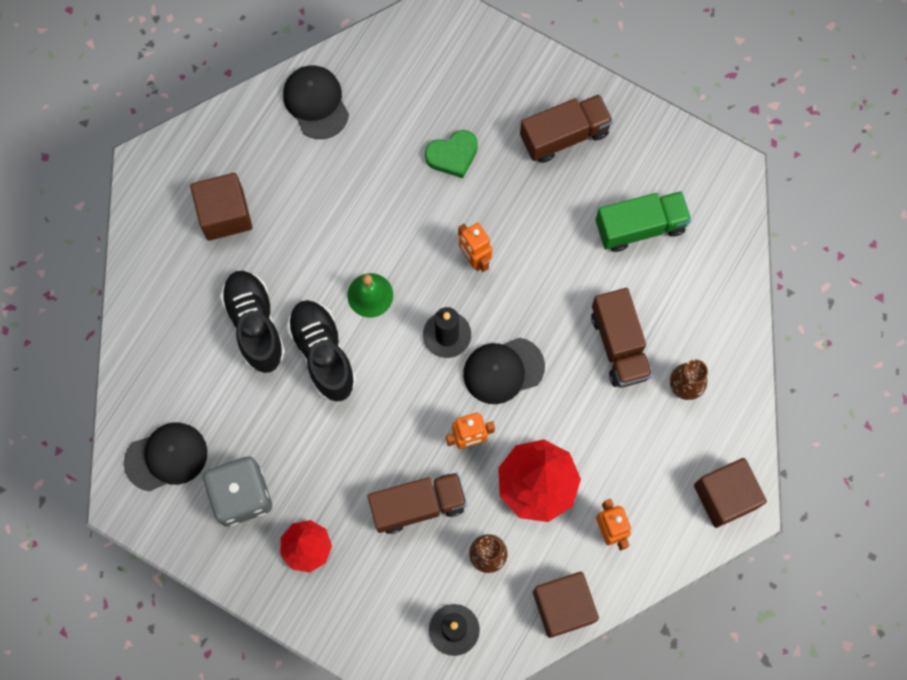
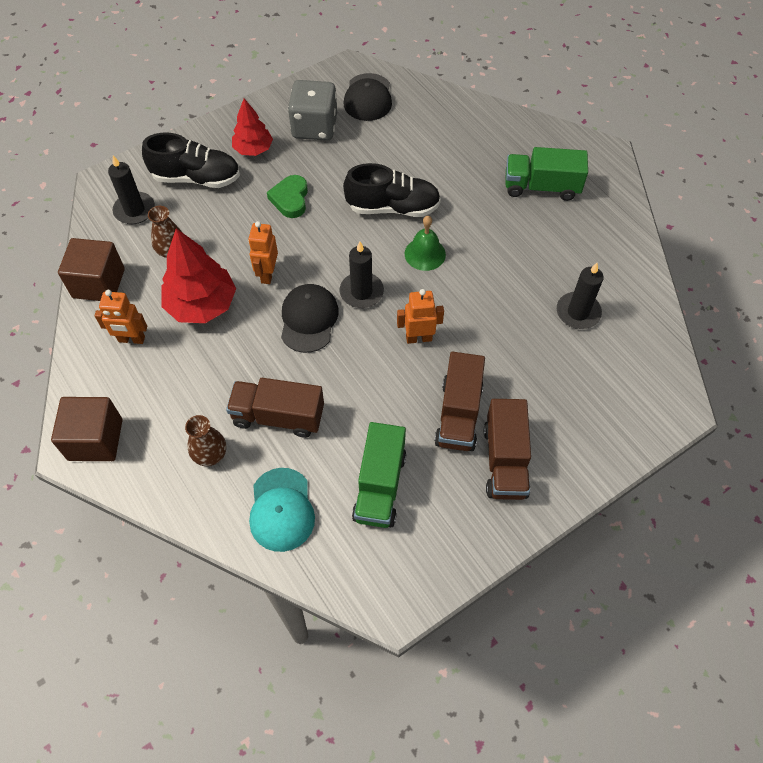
camera: 115 degrees right, 15 degrees down
(225, 214) = (541, 187): brown cube -> green truck
(255, 325) = (439, 175): black shoe -> black shoe (196, 178)
(316, 102) = (618, 278): black cap -> none
(375, 126) = (578, 312): none -> black candle
(418, 505) = (238, 222): brown truck -> brown truck (458, 414)
(452, 155) = (524, 360): green heart -> green heart (290, 199)
(703, 297) = (281, 509): none -> turquoise cap

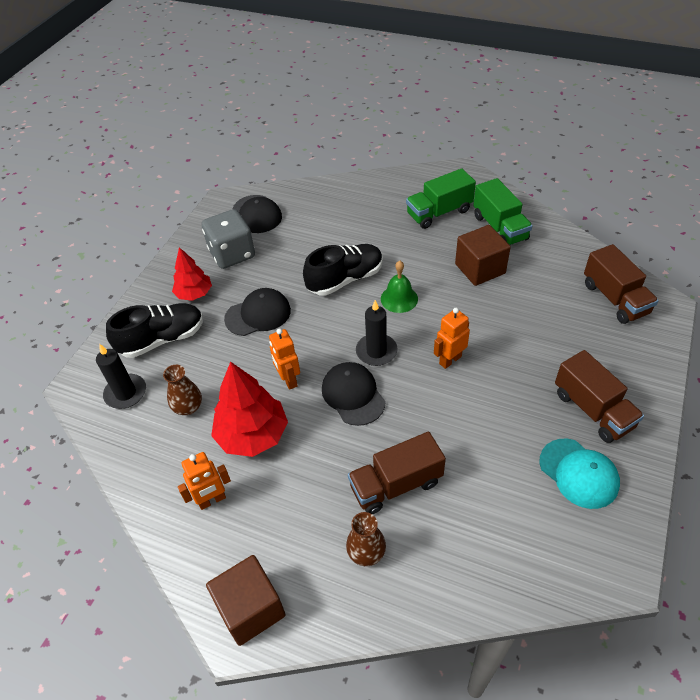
camera: 30 degrees left, 10 degrees down
(99, 283) = (141, 471): brown cube -> brown cube (480, 269)
(281, 509) = (466, 558): turquoise cap -> turquoise cap (578, 473)
(290, 199) = (258, 314): green heart -> black cap
(380, 486) = (524, 487): green truck -> green truck (499, 227)
(458, 414) = (529, 397): brown truck -> brown truck (615, 298)
(578, 312) = (542, 280): black candle -> none

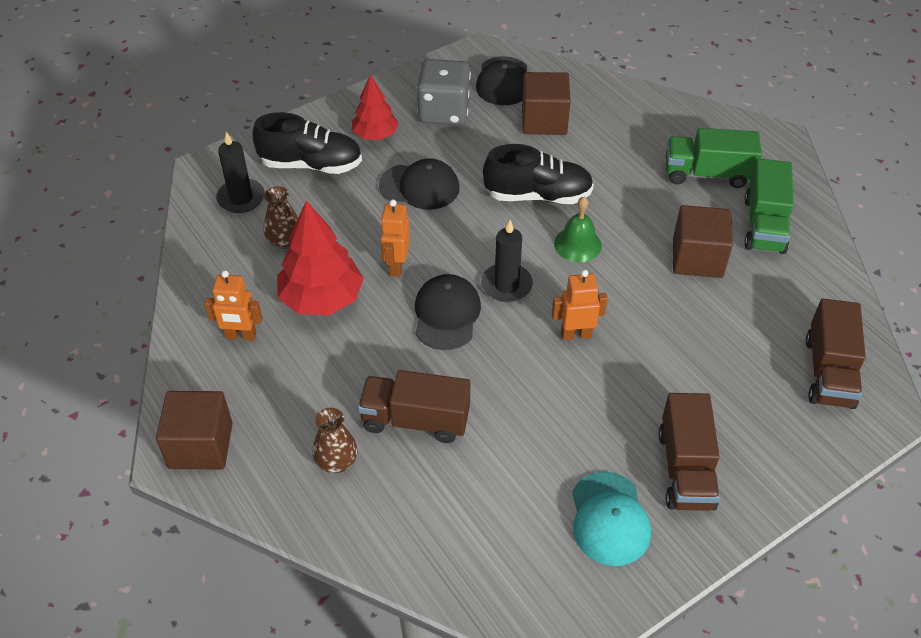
camera: 30 degrees right, 0 degrees up
(307, 227) = (544, 120): none -> brown cube

